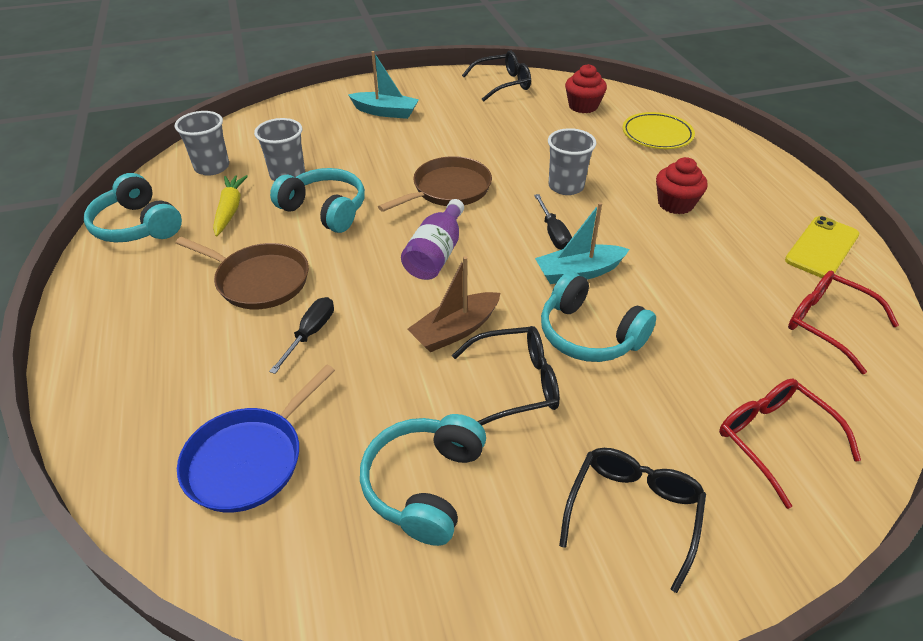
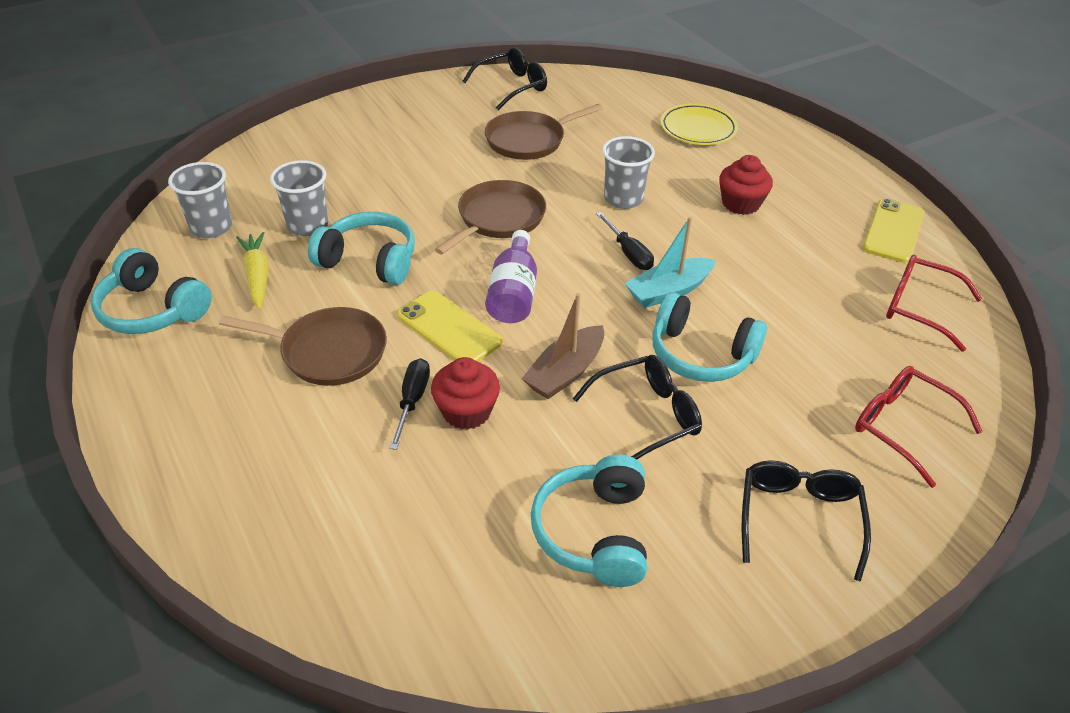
camera: 15 degrees left, 0 degrees up
(249, 460) = (403, 543): blue pan -> none
(368, 276) = (449, 329): none -> yellow phone
(385, 112) = (391, 135): turquoise boat -> none
(500, 128) = (529, 140): none -> brown pan
(583, 106) = (609, 104): red cupcake -> red cupcake (466, 411)

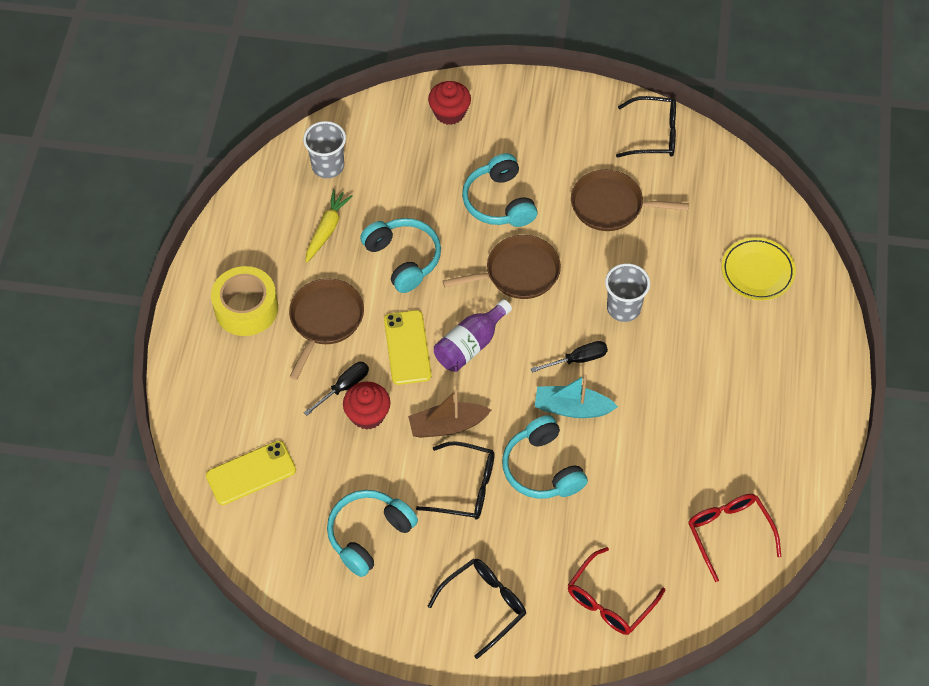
camera: 40 degrees right, 15 degrees up
(152, 310) = (250, 221): turquoise headphones -> turquoise headphones (499, 202)
(216, 390) = (246, 308): none -> yellow tape
(307, 225) = (388, 201): grey cup -> none
(329, 352) = (325, 320): brown pan -> brown pan turned 120 degrees counterclockwise
(628, 253) = (578, 359): black screwdriver -> black screwdriver turned 120 degrees counterclockwise
(740, 204) = (706, 366): red cupcake -> red cupcake (449, 113)
(893, 231) = (793, 463): yellow phone -> yellow phone (251, 473)
(903, 427) = (610, 600): red glasses -> red glasses turned 135 degrees counterclockwise

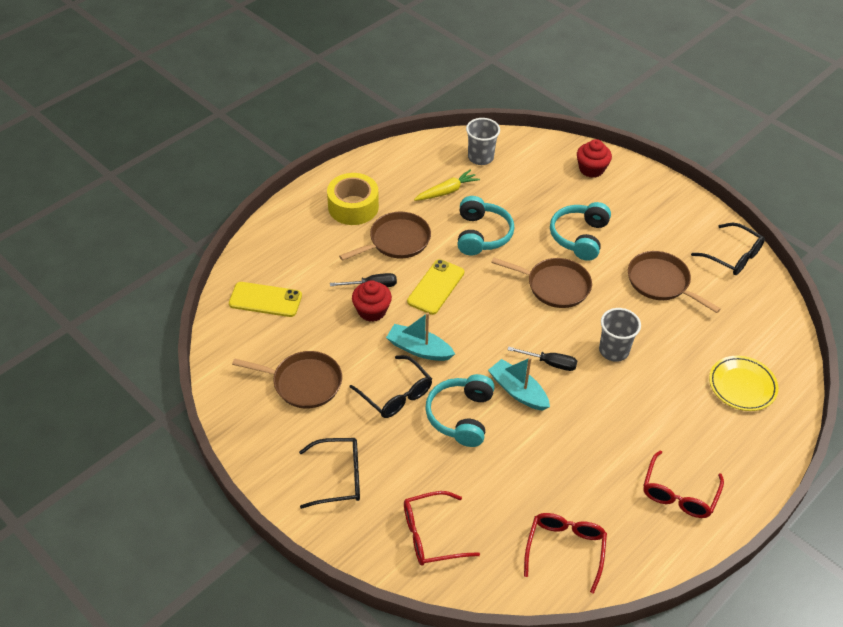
camera: 35 degrees right, 10 degrees down
(369, 535) = (304, 383): turquoise headphones -> brown pan
(447, 425) = (419, 349): brown boat -> turquoise boat
(470, 345) = (480, 310): purple bottle -> none
(780, 414) = (679, 493): none -> red glasses

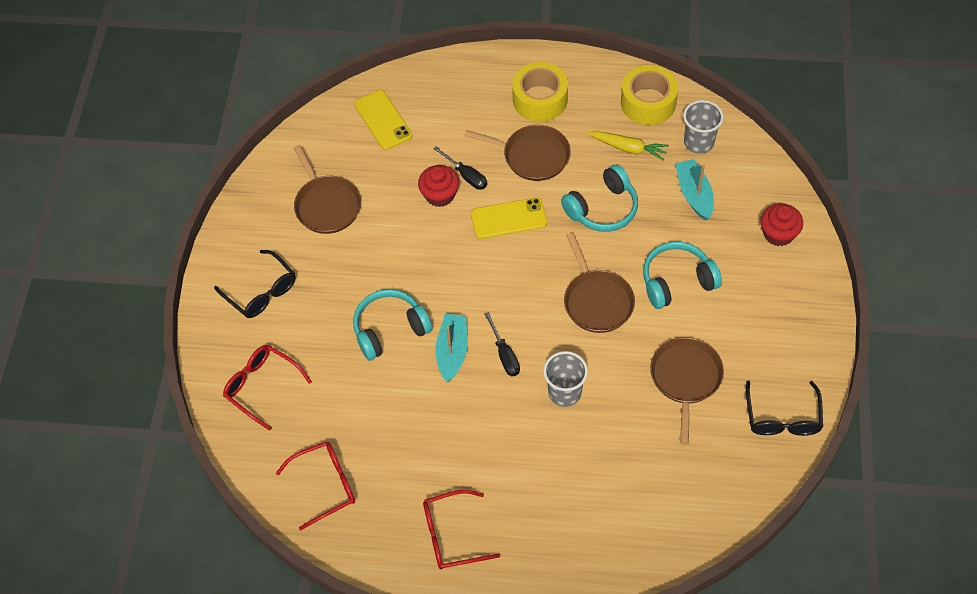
camera: 55 degrees right, 10 degrees up
(395, 394) = (371, 271): black glasses -> none
(419, 349) = (431, 254): turquoise boat -> turquoise boat (694, 194)
(420, 159) = (648, 102): none -> yellow tape
(742, 386) = (620, 517): yellow plate -> none

